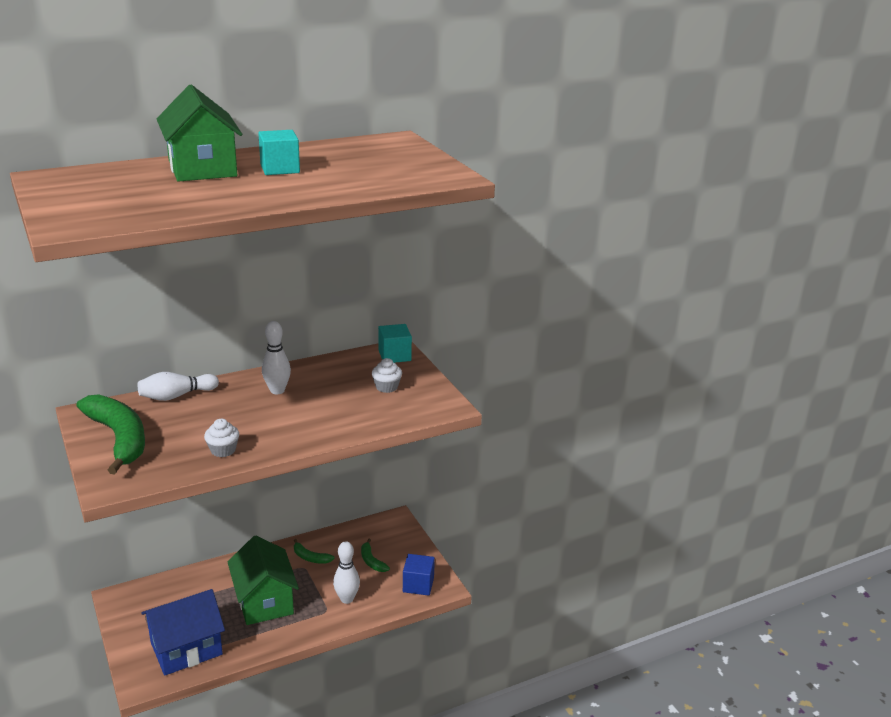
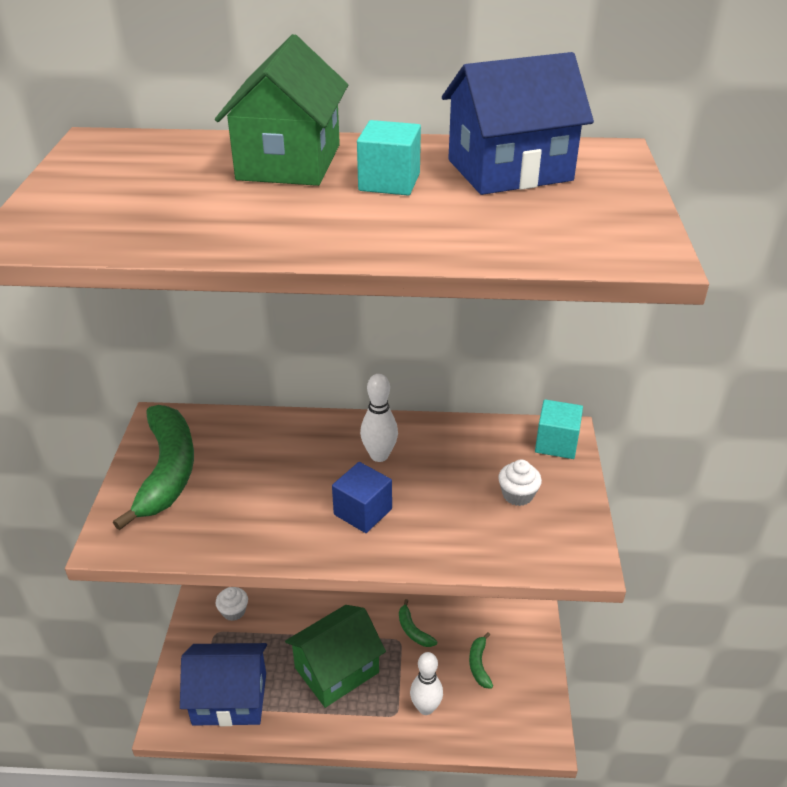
camera: 30 degrees right, 10 degrees up
(176, 396) = (264, 426): white bowling pin -> none
(223, 450) = (262, 531): white cupcake -> white cupcake (233, 611)
(264, 601) = (337, 670): green house -> green house turned 45 degrees clockwise
(347, 154) = (509, 170): none -> blue house
(418, 585) = (518, 724): blue cube -> blue cube (363, 512)

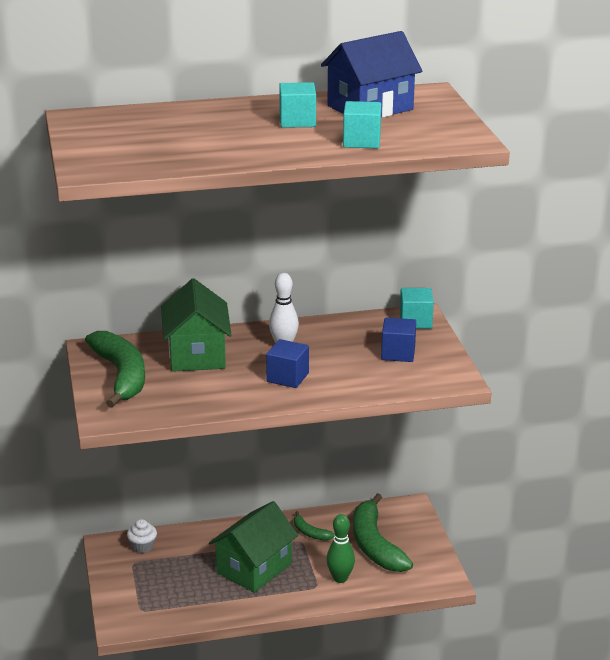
camera: 15 degrees left, 10 degrees down
(230, 698) = (168, 601): blue house -> none
(289, 162) = (222, 116): green house -> green house (197, 354)
(425, 708) = (340, 578): white bowling pin -> green bowling pin
(466, 232) = (361, 141): none -> turquoise cube
(479, 665) = (375, 545): green banana -> green banana, size x2.19
(517, 495) = (398, 353): white cupcake -> blue cube

